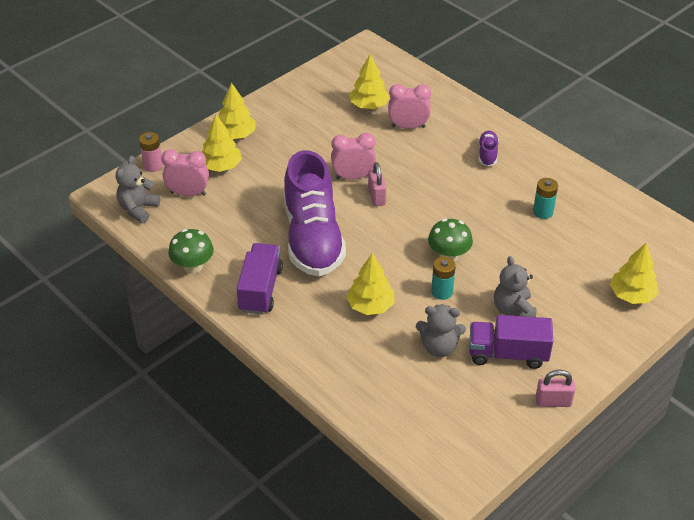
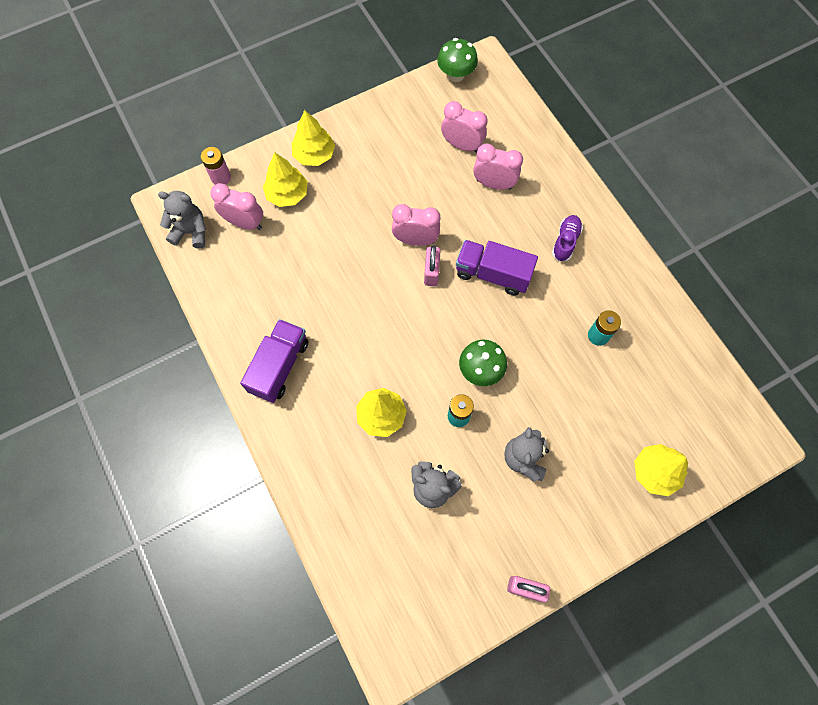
camera: 15 degrees right, 25 degrees up
(138, 209) = (191, 232): grey teddy bear -> grey teddy bear turned 60 degrees clockwise
(193, 266) = (223, 320): green mushroom -> green mushroom (456, 75)
(313, 238) = (350, 312): purple shoe -> none
(369, 105) = (462, 145): yellow tree -> pink clock
(507, 354) = (499, 515): purple truck -> purple truck (493, 274)

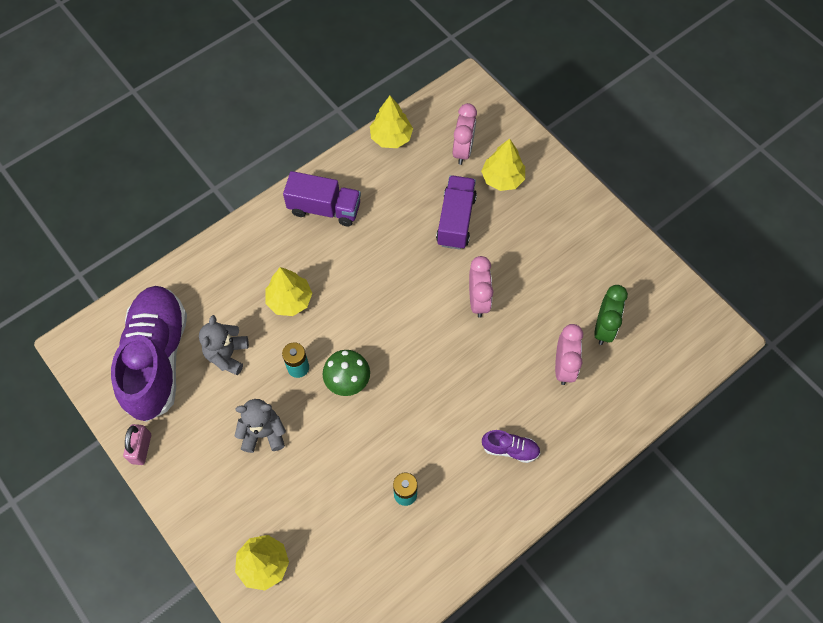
camera: 80 degrees right, 5 degrees down
(191, 232) = (444, 111): grey teddy bear -> none
(221, 177) = (506, 121): pink battery -> none
(314, 155) = (553, 192): yellow tree -> yellow tree (391, 137)
(425, 565) = (157, 359): none -> purple shoe
(431, 272) = (445, 320): pink padlock -> none
(456, 75) = (694, 309): green mushroom -> none
(462, 145) = (604, 328): pink clock -> green clock
(493, 274) = (455, 379): purple truck -> purple truck (456, 220)

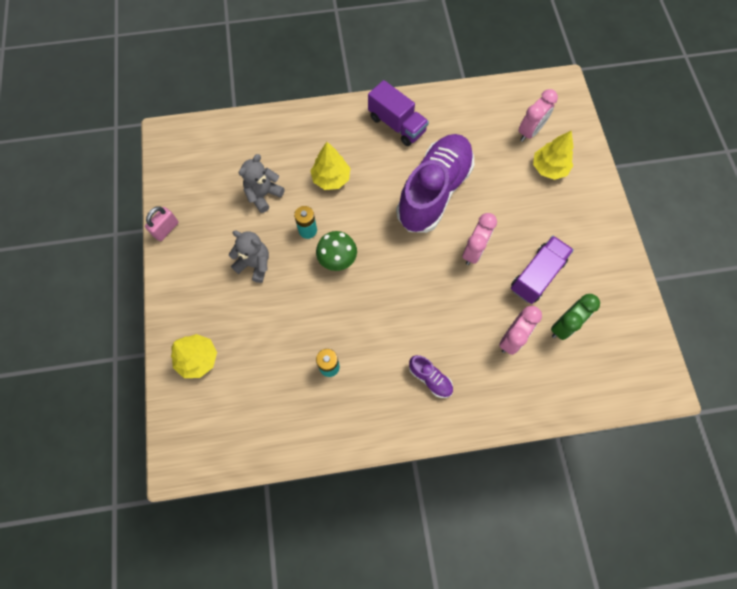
camera: 30 degrees right, 5 degrees up
(157, 359) = (214, 172): purple shoe -> purple shoe (434, 192)
(391, 137) = (479, 96): yellow tree -> none
(456, 220) = (492, 182): purple truck -> purple truck (537, 275)

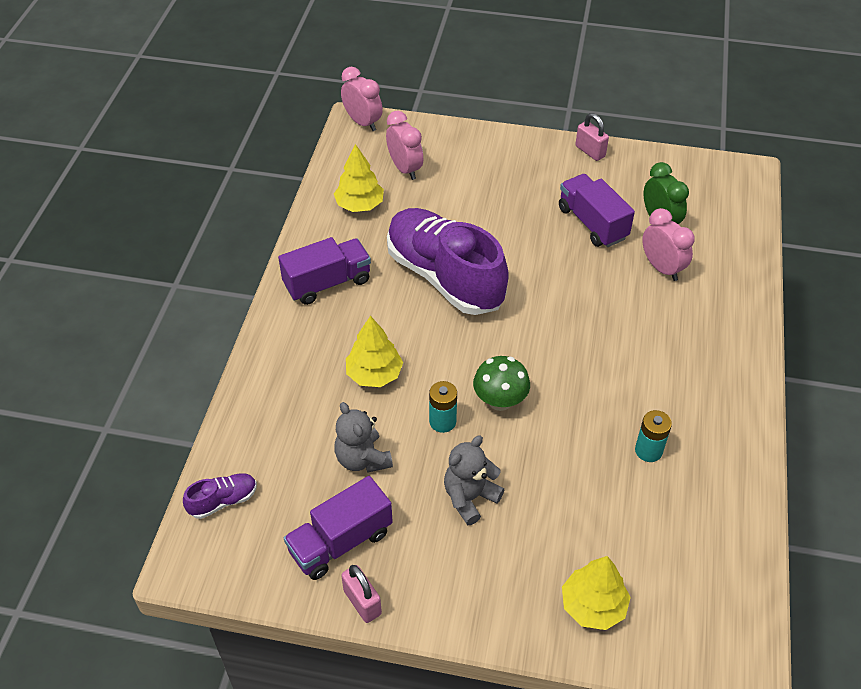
camera: 70 degrees left, 20 degrees down
(202, 204) = (340, 542): none -> purple truck
(430, 378) = (690, 355): purple shoe -> purple shoe (223, 501)
(473, 251) = (541, 266): pink clock -> pink clock (363, 122)
(549, 168) = (461, 169): yellow tree -> yellow tree (359, 205)
(620, 253) = (590, 151): none -> pink padlock

